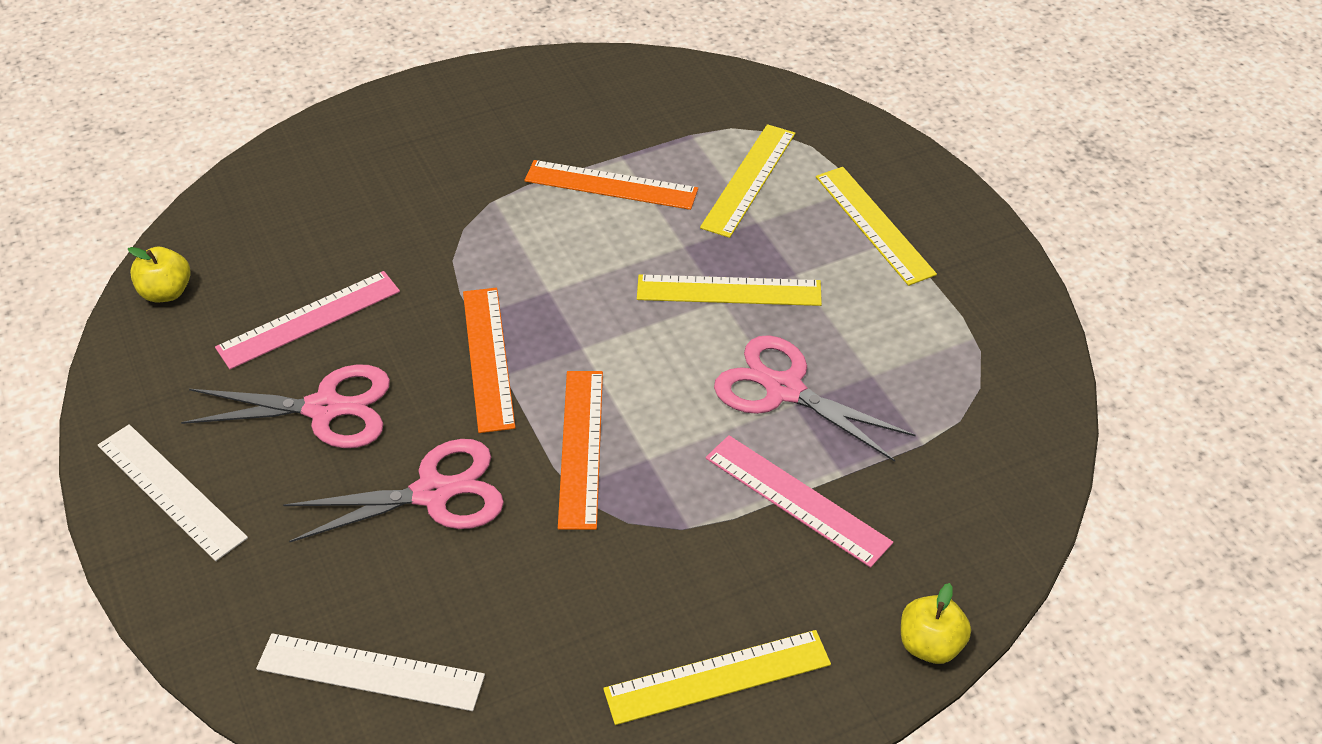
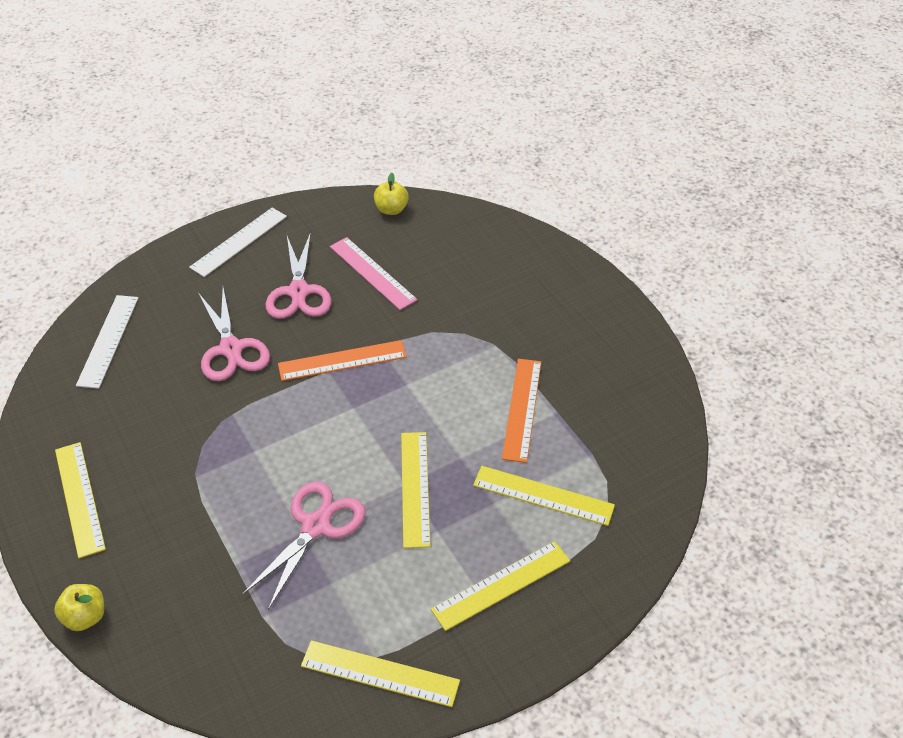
camera: 85 degrees right, 0 degrees up
(581, 447) = (264, 415): orange ruler -> none
(797, 500) = (214, 536): pink ruler -> none
(995, 333) = (380, 673): none -> yellow ruler

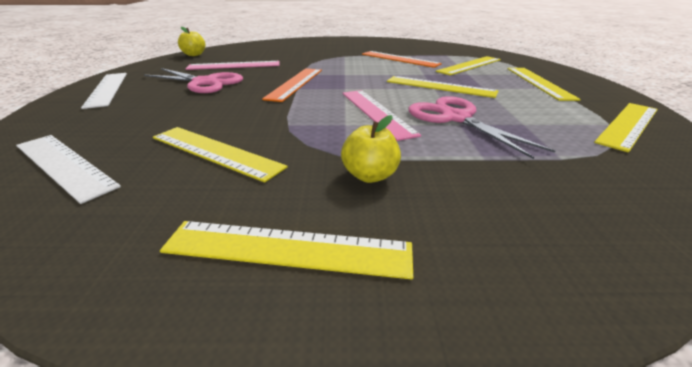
camera: 60 degrees left, 15 degrees down
(85, 617) = (550, 302): yellow apple -> yellow apple (370, 175)
(162, 400) = (215, 152): none -> yellow ruler
(231, 349) = (212, 111): pink scissors -> none
(296, 461) = (376, 112): none -> pink ruler

